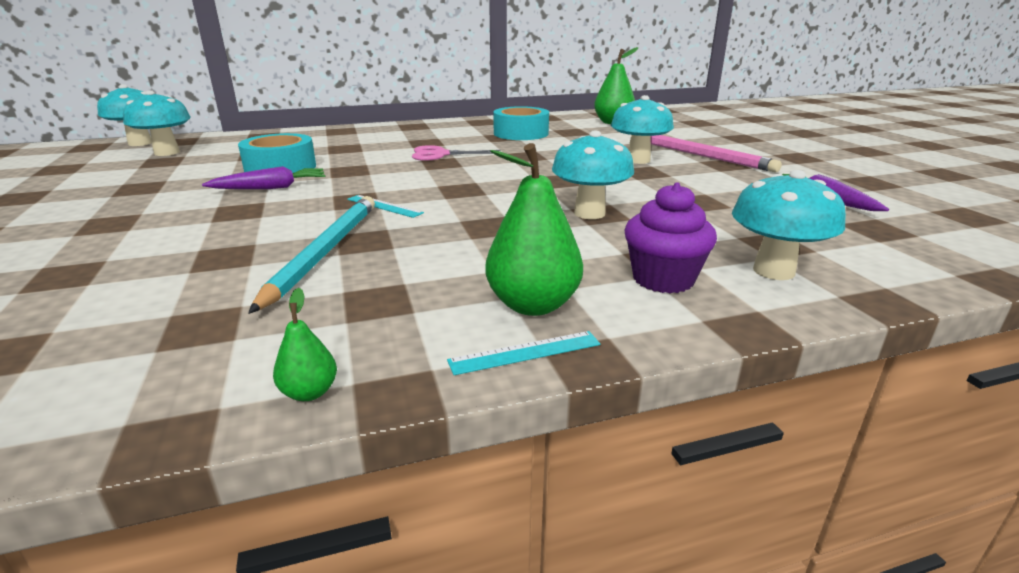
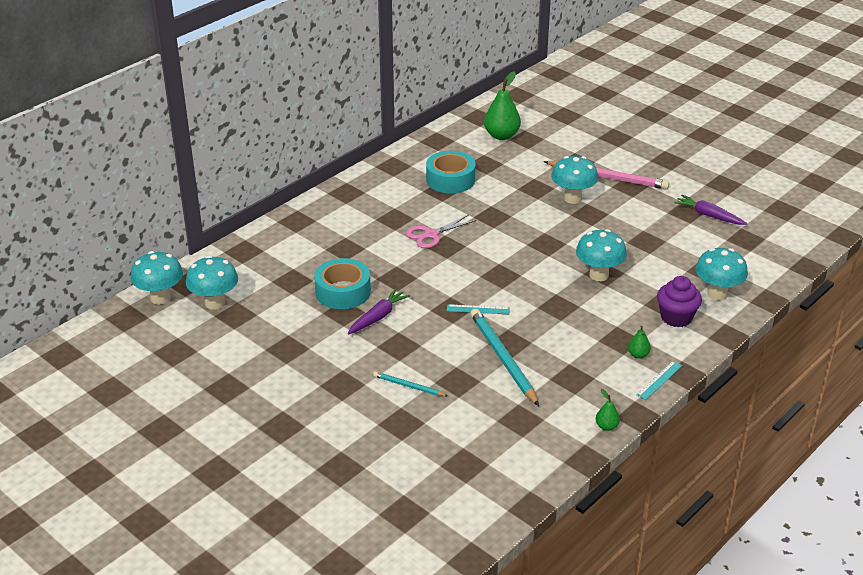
camera: 30 degrees left, 10 degrees up
(162, 244) = (409, 386): none -> turquoise pencil
(533, 305) = (638, 355): green pear -> green pear, size x0.49

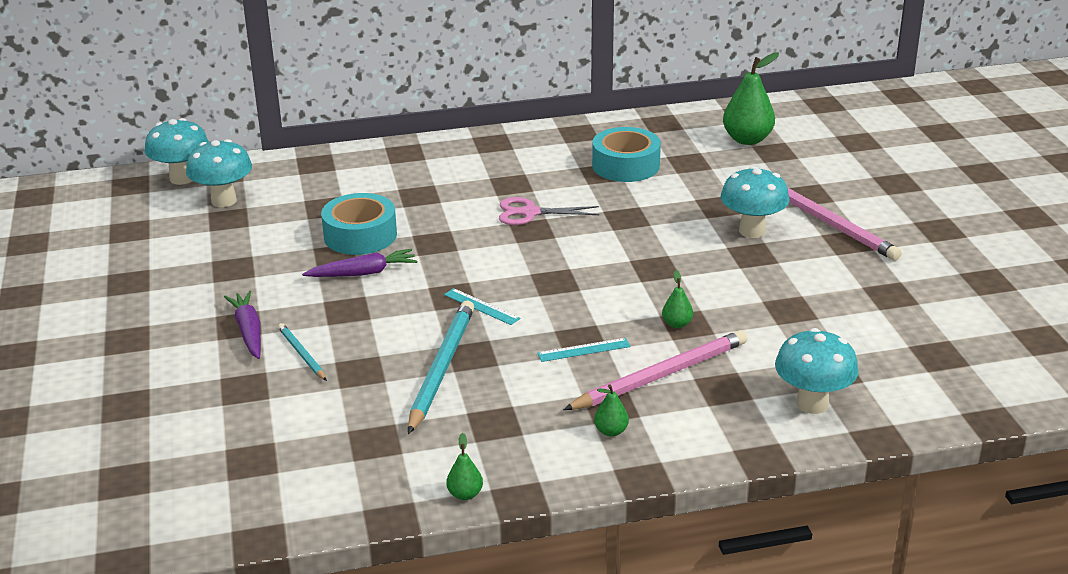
camera: 35 degrees right, 5 degrees down
(599, 275) = (677, 324): turquoise mushroom -> green pear
(625, 310) = (660, 375): none -> pink pencil
(659, 380) = (601, 471): turquoise ruler -> turquoise ruler (584, 350)
(676, 317) = (718, 409): purple cupcake -> none
(709, 215) = (918, 310): purple carrot -> purple carrot (249, 331)

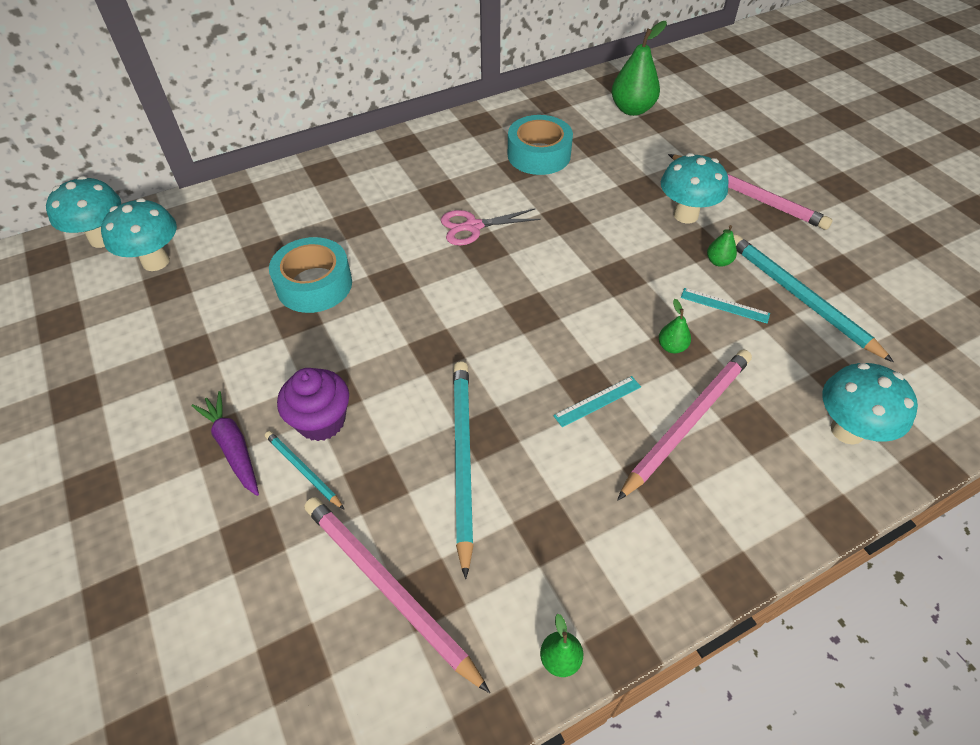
camera: 15 degrees left, 20 degrees up
(329, 326) = (321, 421): none -> purple cupcake
(343, 433) = (388, 588): none -> pink pencil
(363, 273) = (333, 336): purple carrot -> none
(481, 306) = (472, 360): turquoise ruler -> turquoise ruler (724, 305)
(611, 431) = (674, 516): green pear -> green pear (718, 261)
(830, 307) = (800, 297): none -> turquoise pencil

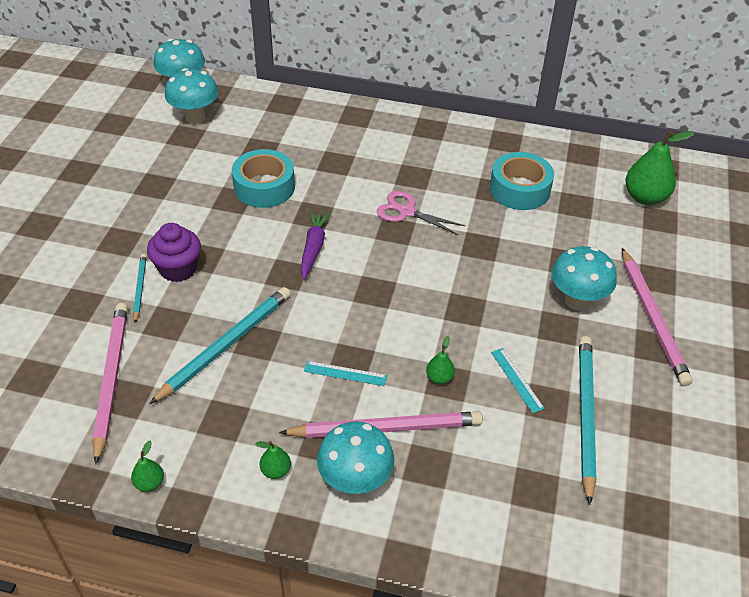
camera: 40 degrees right, 5 degrees down
(233, 447) = (121, 251): purple carrot -> purple carrot (313, 248)
(718, 261) = (555, 349): green pear -> green pear (276, 471)
(847, 430) = (490, 518): turquoise mushroom -> turquoise mushroom (355, 482)

